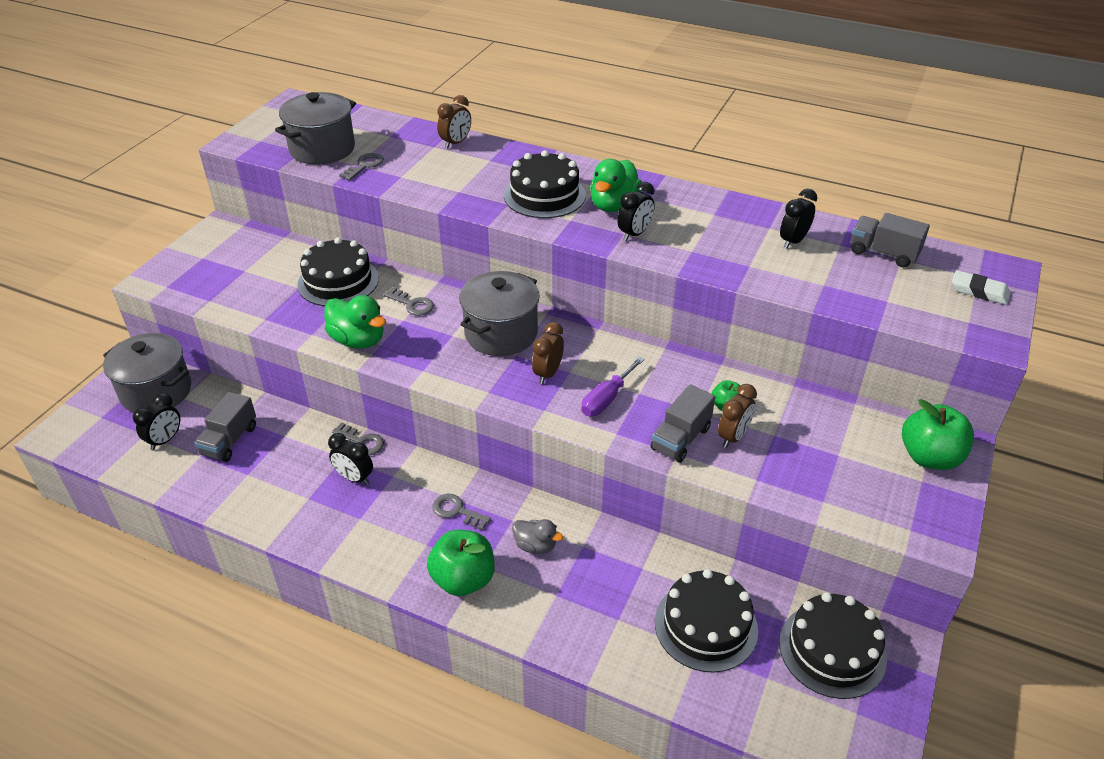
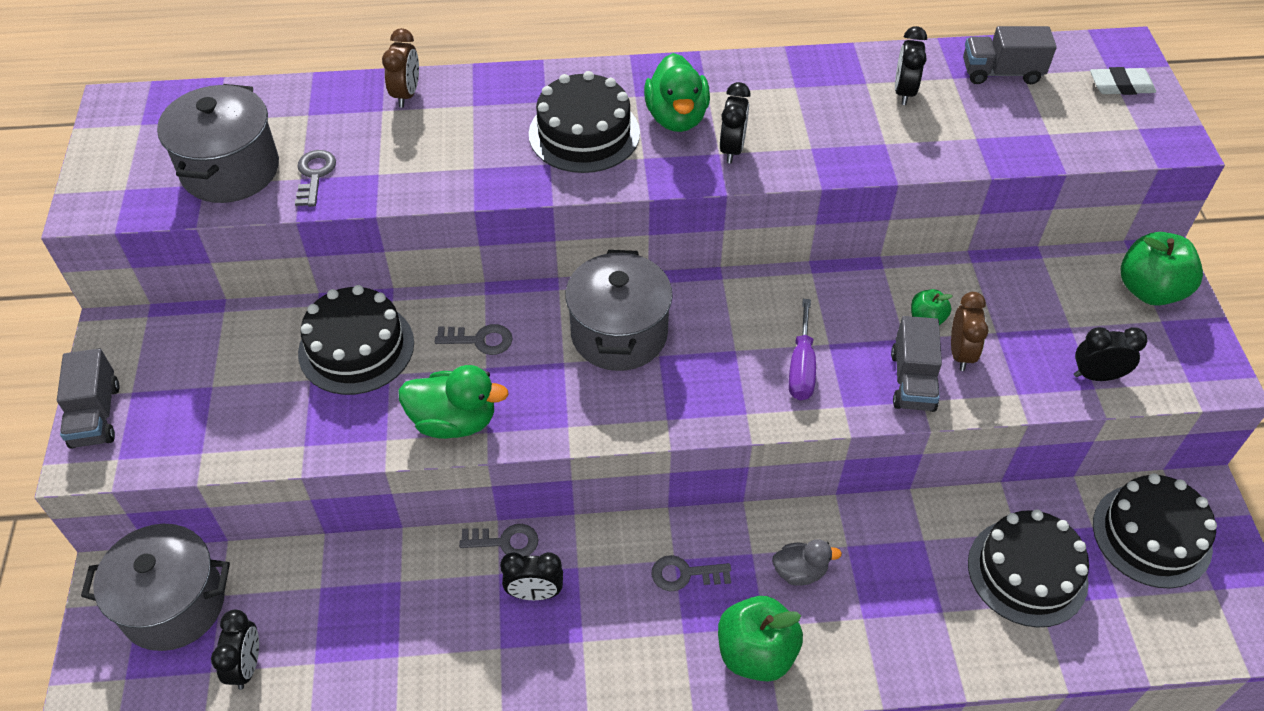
camera: 30 degrees left, 10 degrees up
(230, 440) = (336, 623): grey truck -> grey truck (96, 415)
(548, 373) = (713, 364): brown clock -> none
(832, 494) = (1096, 376): none -> black clock

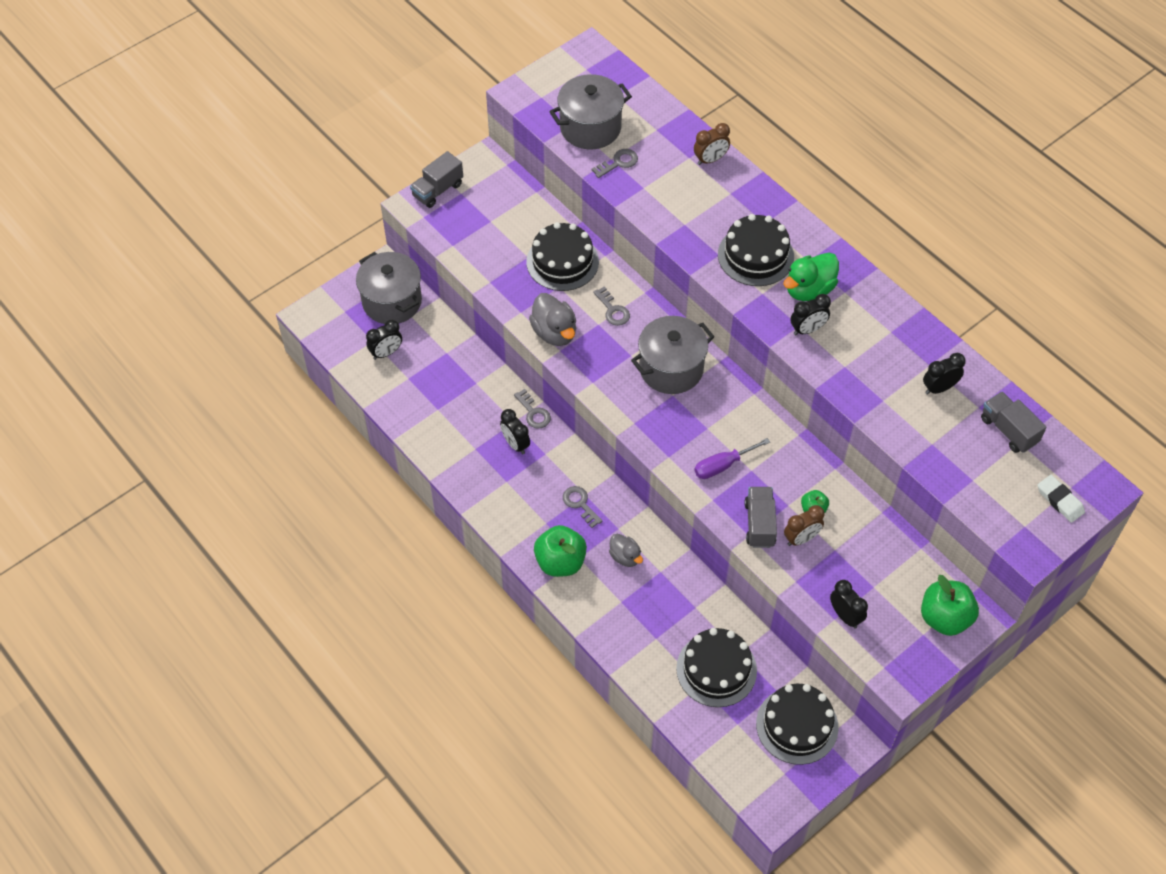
camera: 55 degrees right, 5 degrees up
(454, 421) = (554, 332): green duck -> grey duck
(912, 381) = (759, 524): grey truck -> grey truck turned 120 degrees clockwise

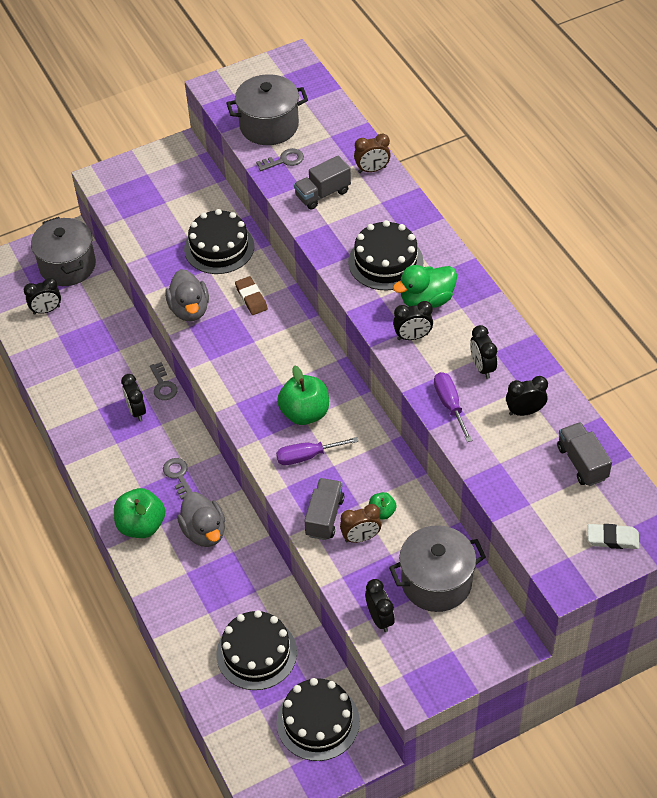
camera: 15 degrees right, 5 degrees down
(437, 190) = (126, 168): grey truck -> grey truck (322, 194)
(613, 310) = (251, 298): grey key -> brown eraser
(625, 557) = (204, 531): grey duck -> grey duck, size x1.60
(671, 368) = (288, 359): grey pot -> grey pot (436, 582)
(866, 393) = (450, 405): none -> purple screwdriver
(884, 350) = (482, 367): none -> black clock
(944, 618) = (479, 639): green apple -> green apple (304, 413)
(1060, 500) = (612, 539): white eraser -> white eraser turned 60 degrees counterclockwise

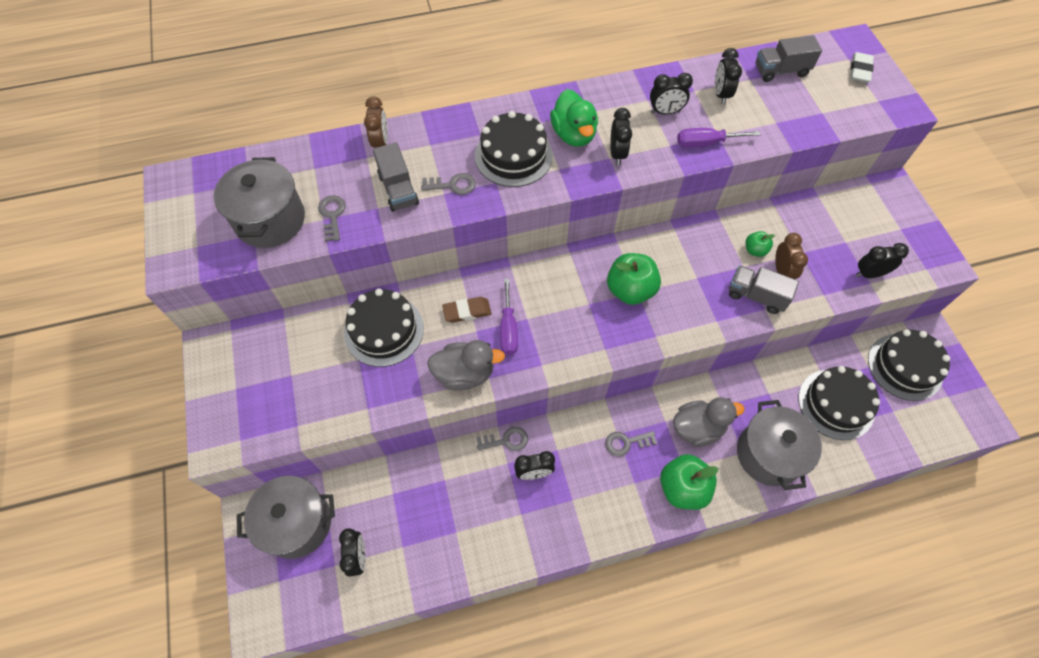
camera: 80 degrees left, 10 degrees up
(307, 456) = (683, 297): purple screwdriver -> purple screwdriver (508, 329)
(338, 227) = (453, 185): none -> grey key
(436, 582) = (832, 225): grey pot -> grey pot (768, 454)

